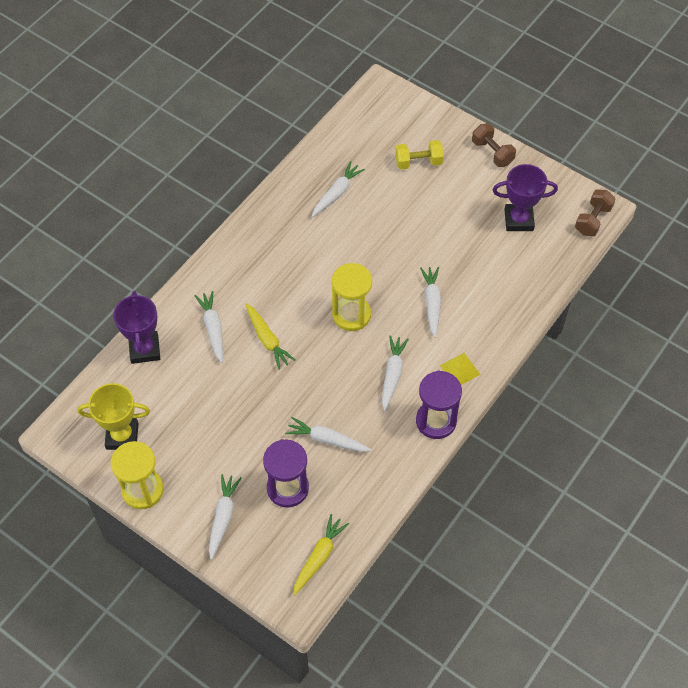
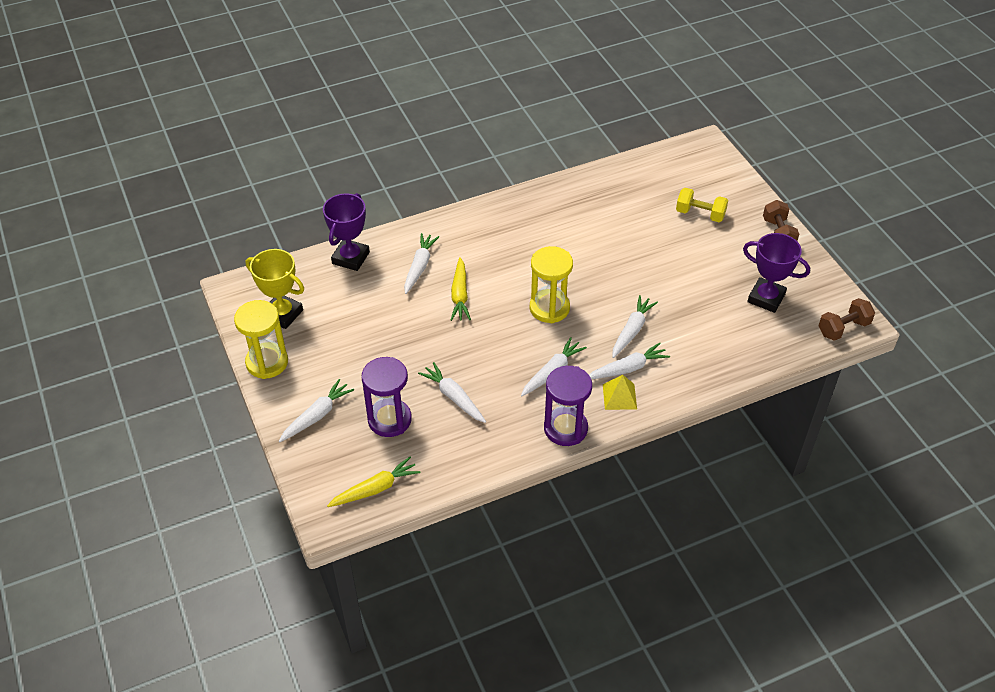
camera: 30 degrees right, 10 degrees down
(337, 193) = (606, 209): white carrot -> white carrot (627, 368)

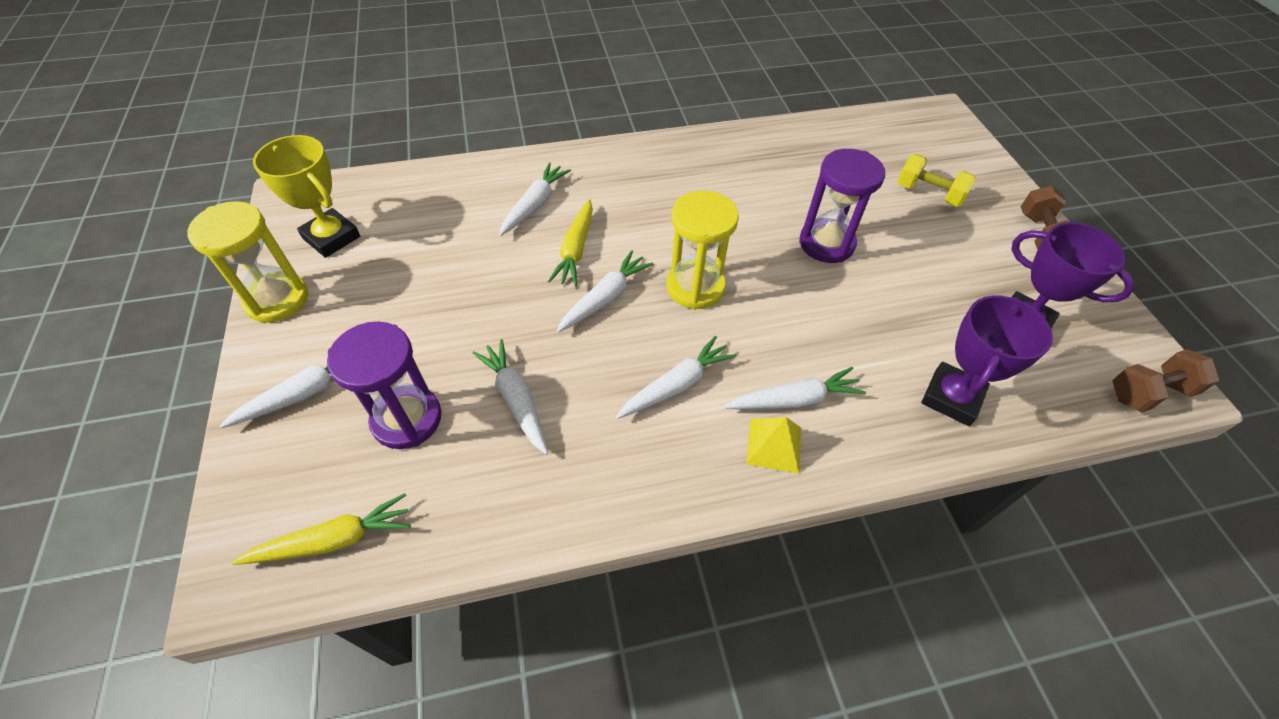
camera: 10 degrees right, 5 degrees up
(350, 258) = (451, 181): purple trophy -> purple trophy (951, 397)
(565, 428) = (675, 487): purple hourglass -> purple hourglass (826, 243)
(632, 330) = (810, 340): white carrot -> white carrot (605, 298)

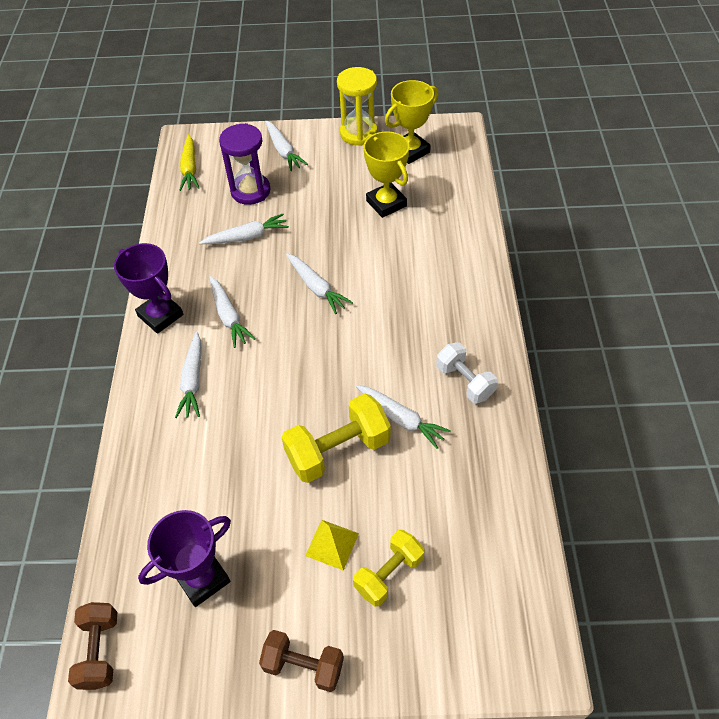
camera: 105 degrees right, 0 degrees up
(441, 250) = (386, 203): none -> yellow trophy
(535, 205) = (426, 255): white carrot -> white carrot (401, 419)
(575, 249) = (370, 275): yellow carrot -> none
(695, 287) = (312, 343): yellow hourglass -> none
(707, 163) = (464, 381): none -> white dumbbell
(774, 445) = (164, 359): yellow pyramid -> yellow pyramid (332, 544)
(826, 243) = (338, 450): purple hourglass -> yellow dumbbell
(951, 397) = (156, 484): purple trophy -> purple trophy (160, 315)

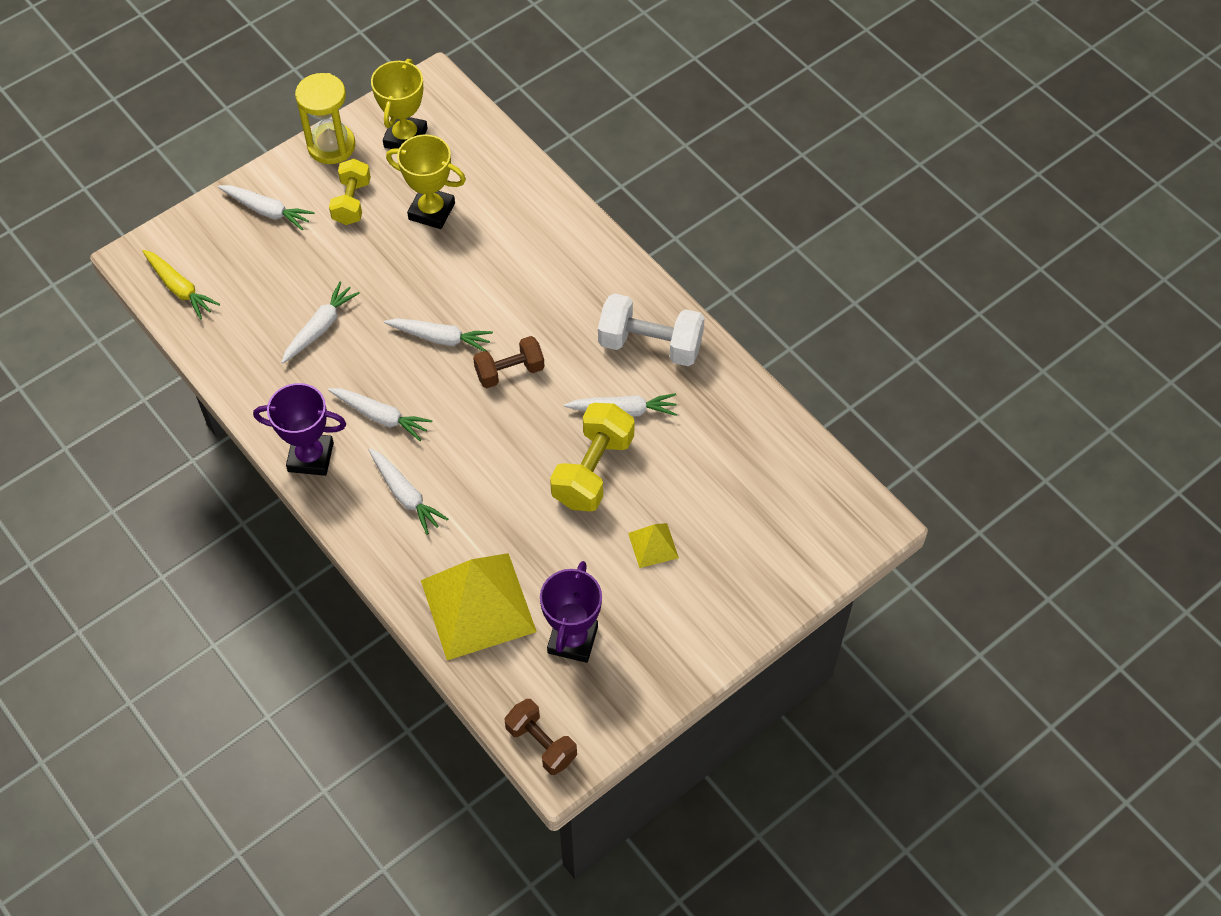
camera: 40 degrees left, 5 degrees up
(162, 498) = (478, 606): none -> yellow pyramid
(250, 191) = (275, 276): purple hourglass -> none
(303, 665) = (707, 642): brown dumbbell -> brown dumbbell (509, 371)
(389, 574) = (716, 536): yellow dumbbell -> yellow dumbbell (352, 202)
(464, 381) = (650, 345): white dumbbell -> white dumbbell, size x1.53

